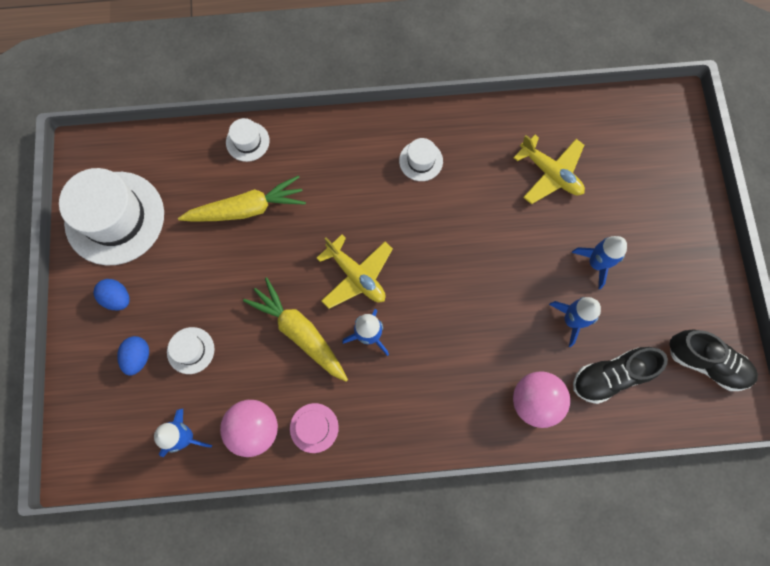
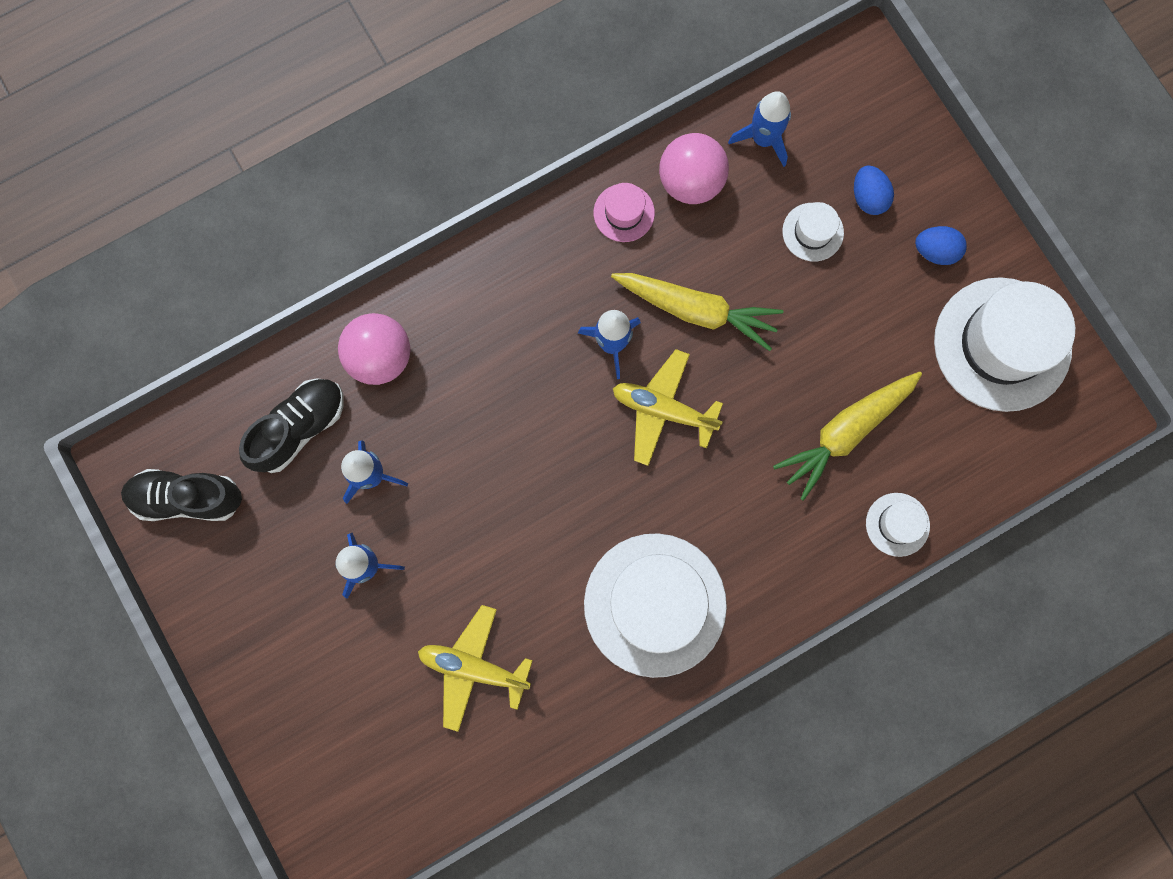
camera: 155 degrees right, 5 degrees up
(421, 161) = (655, 604): white hat -> white hat, size x2.20

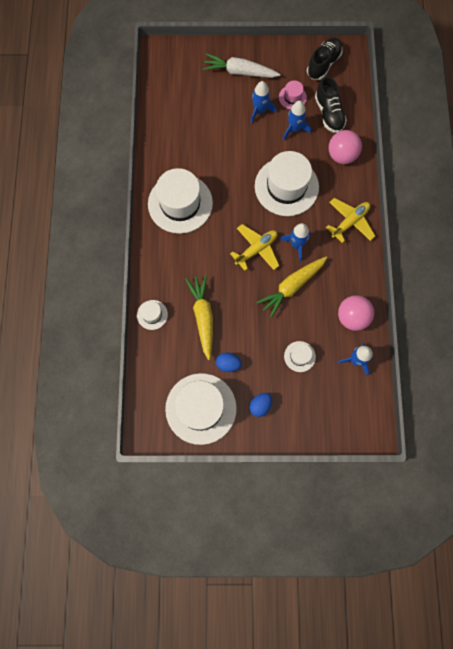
camera: 120 degrees right, 5 degrees down
(296, 658) = (239, 72): none -> white carrot
(474, 668) = (198, 128): yellow plane -> yellow plane (350, 222)
(504, 424) = (286, 186): none -> white hat
(624, 213) = (353, 281): pink hat -> pink hat (292, 97)
(868, 197) = (302, 391): blue egg -> blue egg (228, 364)

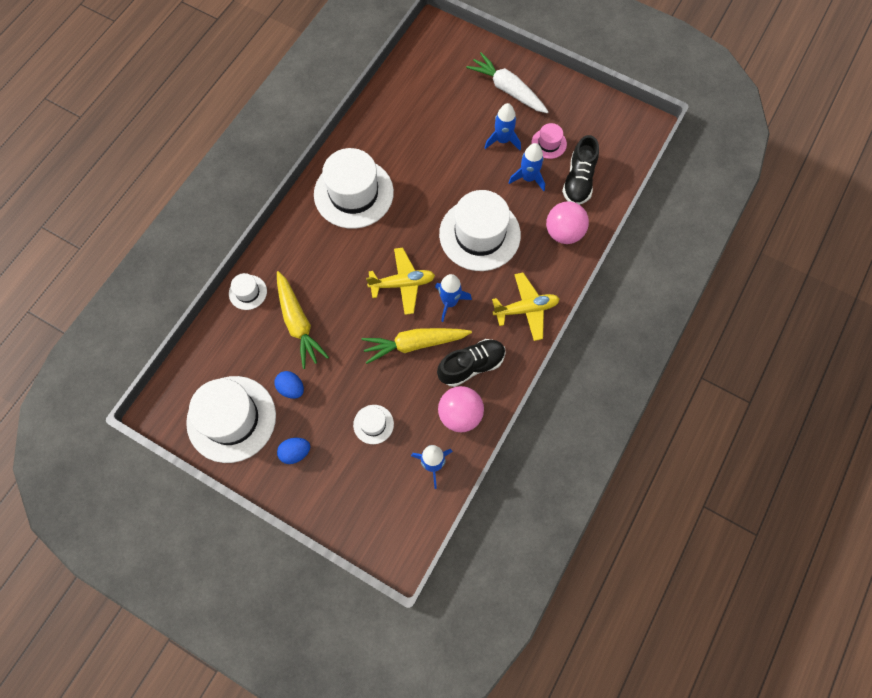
camera: 30 degrees right, 5 degrees down
(203, 317) = (298, 323): yellow carrot -> yellow carrot turned 135 degrees clockwise
(323, 64) = (607, 125): black shoe -> black shoe (471, 366)

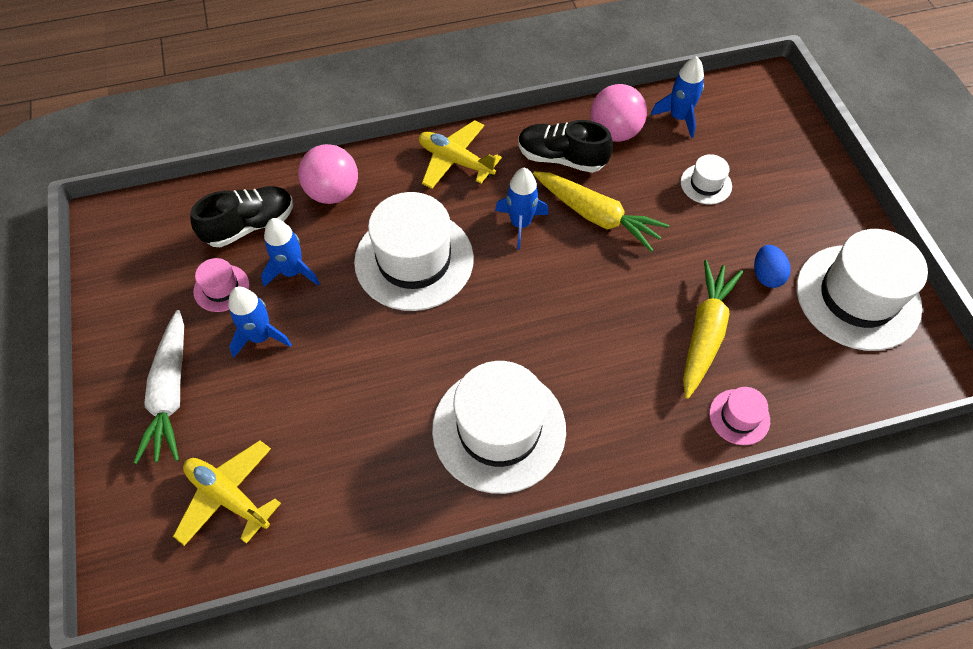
camera: 135 degrees left, 10 degrees down
(248, 292) = (739, 417): white hat -> pink hat
(295, 452) = (807, 218): blue egg -> none
(402, 284) = (550, 279): yellow plane -> yellow plane (228, 496)

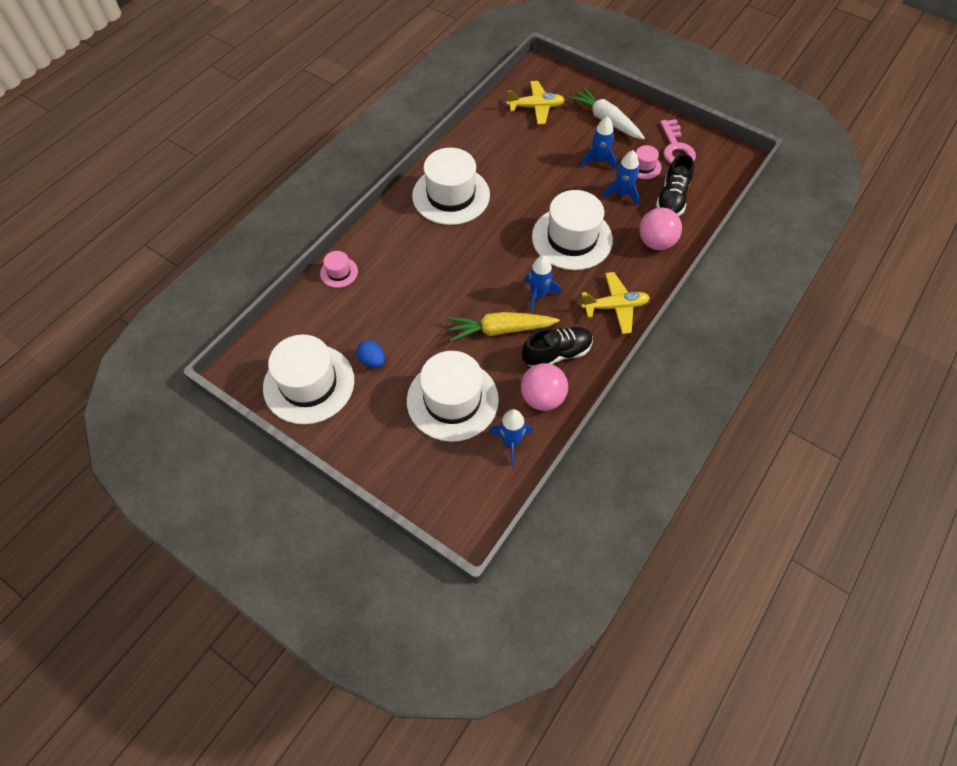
camera: 140 degrees right, 0 degrees up
(152, 284) = (676, 148): none -> pink key
(705, 332) = (385, 303): yellow carrot -> none
(706, 184) = (452, 400): white hat -> white hat, size x2.20

